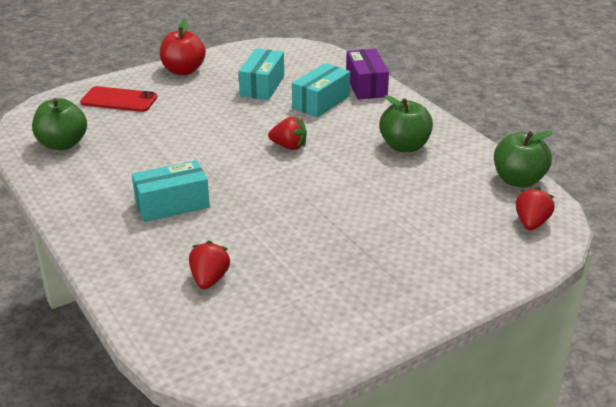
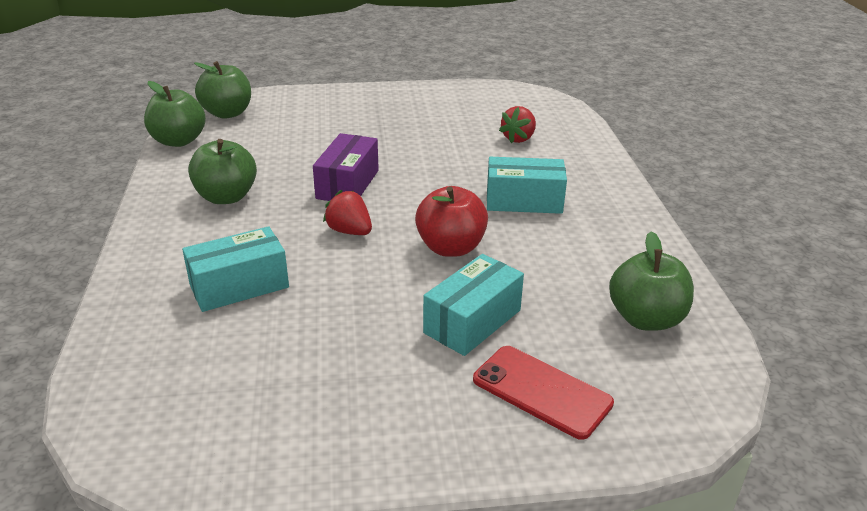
camera: 155 degrees left, 0 degrees up
(183, 71) = (390, 440): red apple -> red apple (451, 248)
(262, 86) = (287, 347): turquoise box -> turquoise box (472, 321)
(366, 86) = (141, 297): purple box -> purple box (347, 184)
(531, 223) = (227, 113): red strawberry -> green apple

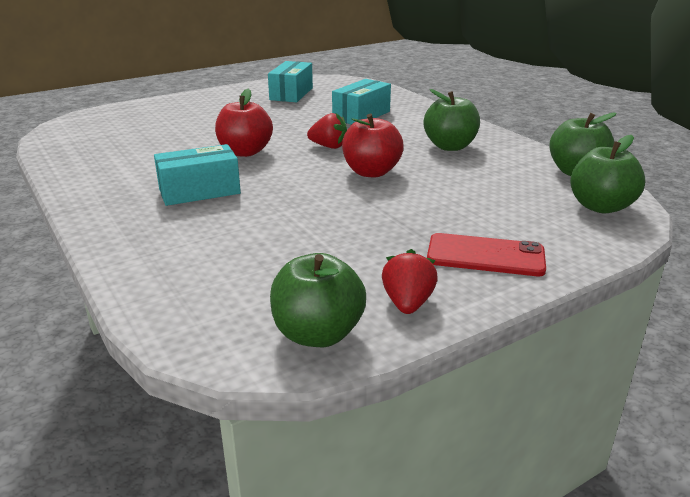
camera: 155 degrees right, 5 degrees down
(347, 184) = (371, 172): purple box -> red apple
(472, 321) = (208, 126): turquoise box -> turquoise box (291, 94)
(518, 138) = (233, 256): red strawberry -> red strawberry (407, 303)
(541, 391) = (158, 114): red phone -> red phone (485, 256)
(646, 319) = (92, 145): green apple -> green apple (318, 334)

